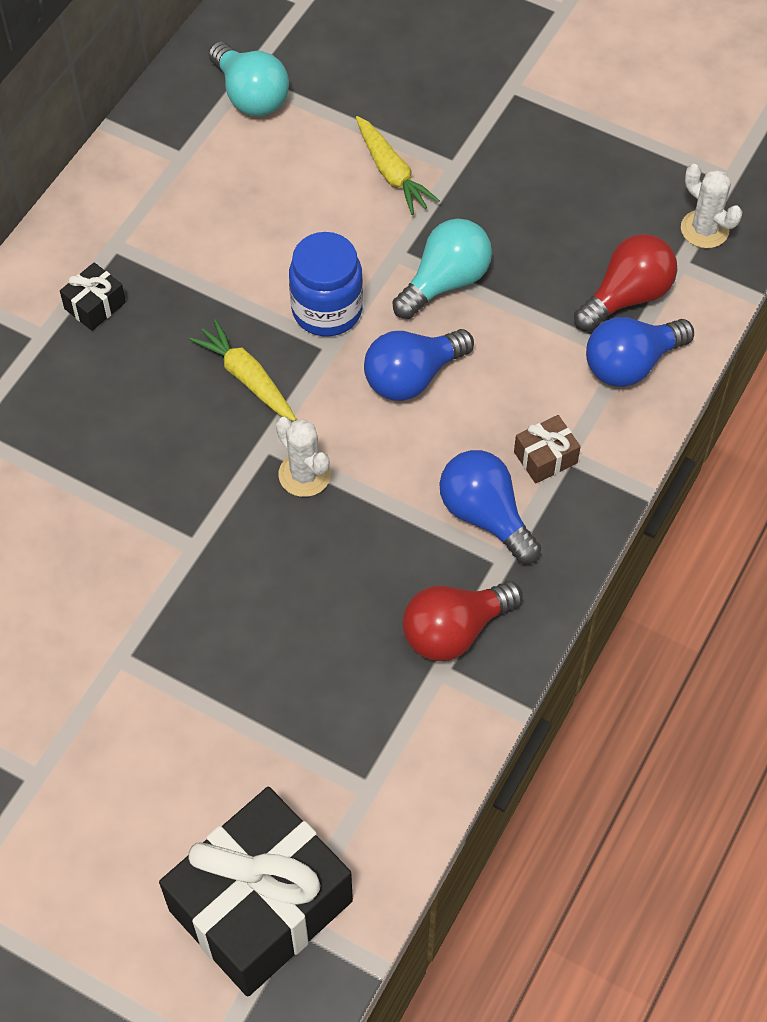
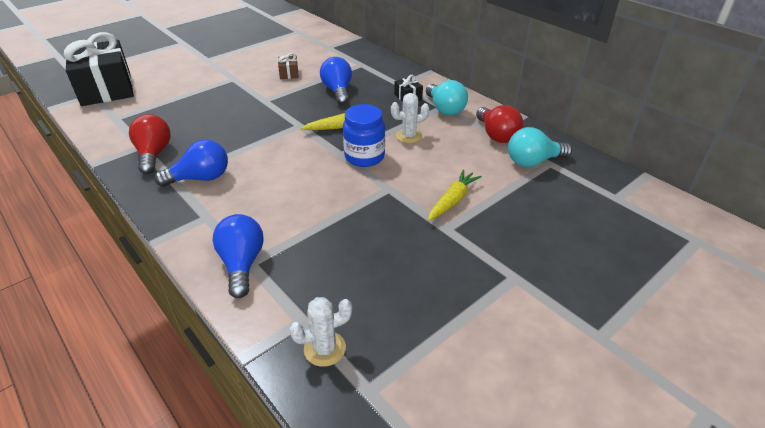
camera: 110 degrees right, 20 degrees down
(304, 474) = (274, 132): white cactus -> white cactus (409, 136)
(391, 172) = (452, 200): yellow carrot -> yellow carrot turned 135 degrees clockwise
(412, 377) = (302, 174): blue light bulb -> blue light bulb (338, 91)
(445, 282) = (357, 201): turquoise light bulb -> turquoise light bulb (445, 109)
(545, 457) = (213, 208): brown gift -> brown gift (289, 74)
(627, 296) = (294, 279): red light bulb -> red light bulb (496, 135)

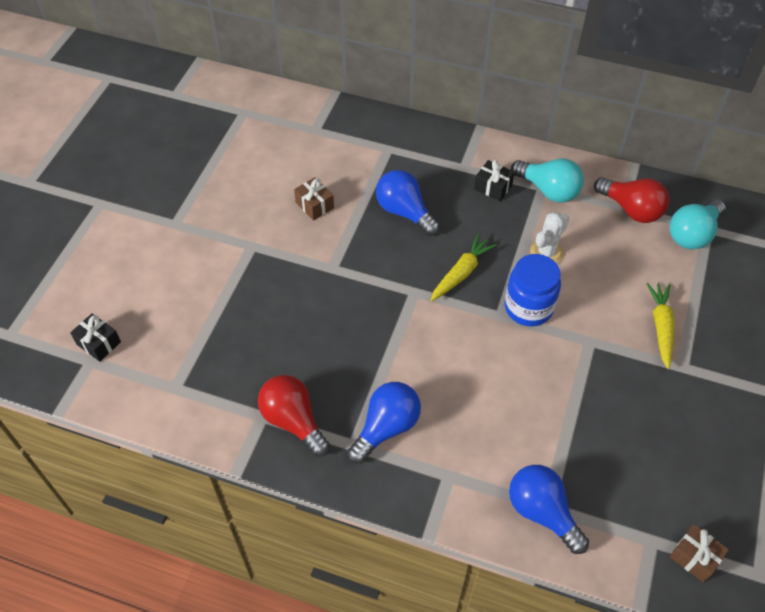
camera: 30 degrees left, 15 degrees up
(106, 89) = (98, 343): black gift -> black gift, size x0.40
(324, 348) = (694, 557): white cactus -> brown gift

